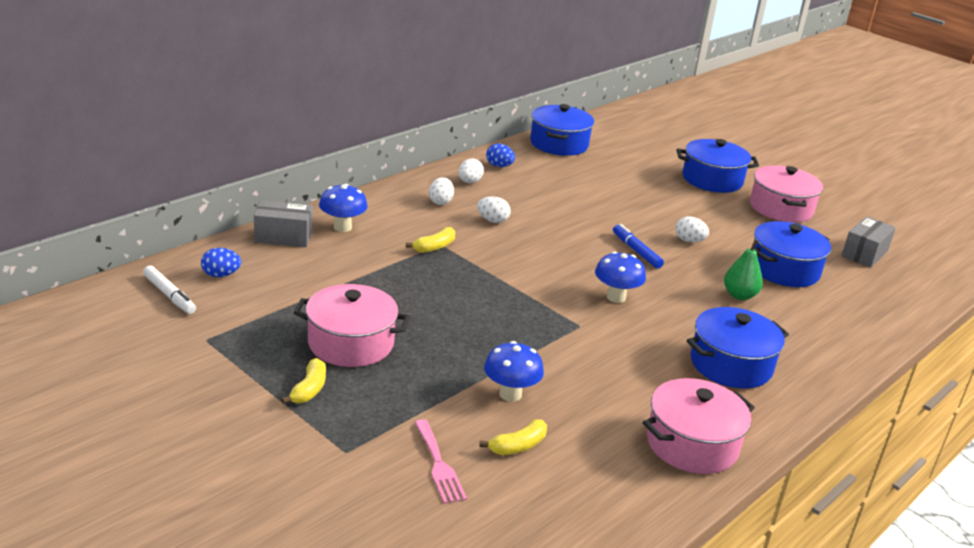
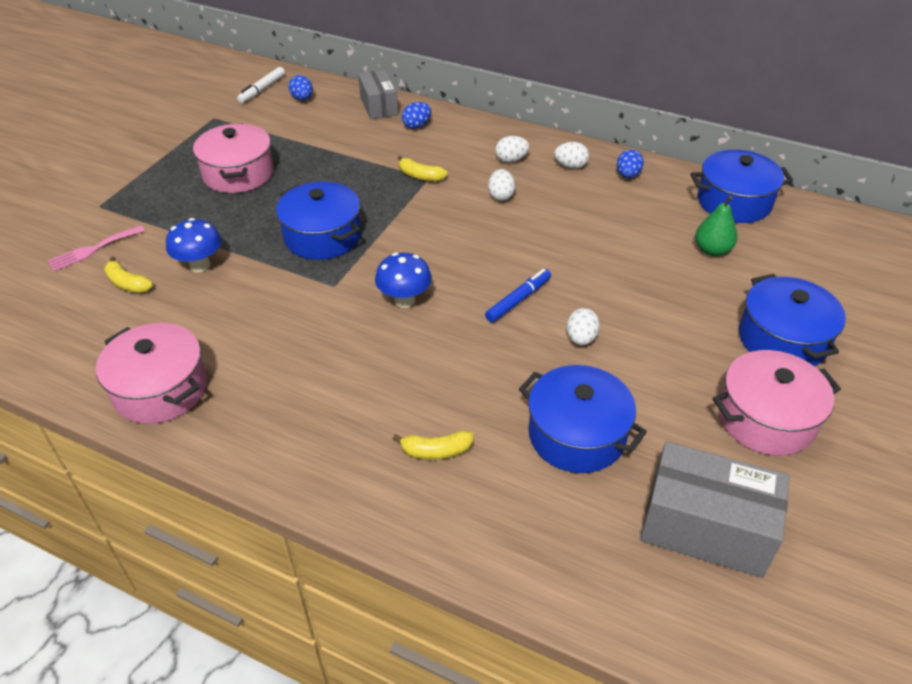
camera: 75 degrees right, 15 degrees up
(309, 389) = (169, 172): yellow banana -> yellow banana (436, 451)
(342, 227) = (417, 126): blue mushroom -> blue egg
(731, 365) = (316, 404): blue pot -> blue pot (322, 236)
(739, 295) = (476, 397): green pear -> green pear (712, 250)
(864, 253) = (705, 527): grey box -> grey box, size x1.57

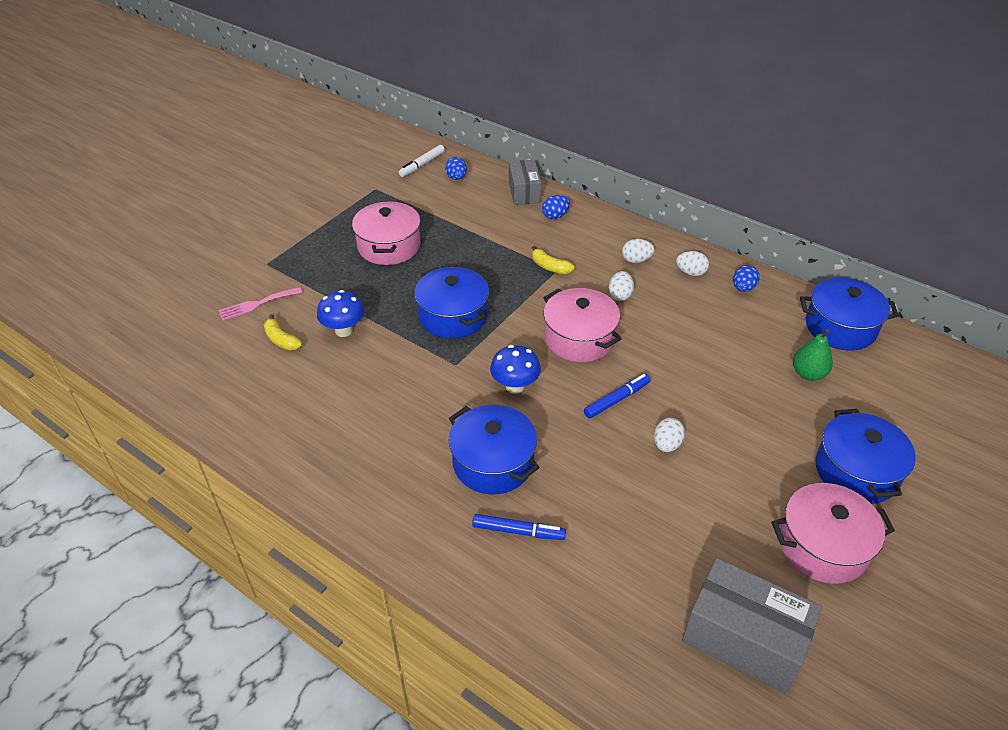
camera: 10 degrees right, 0 degrees up
(160, 389) = (295, 441): pink pot -> pink pot (579, 338)
(436, 451) = (518, 531): yellow banana -> blue marker
(577, 435) = (645, 535): blue pot -> blue pot (493, 463)

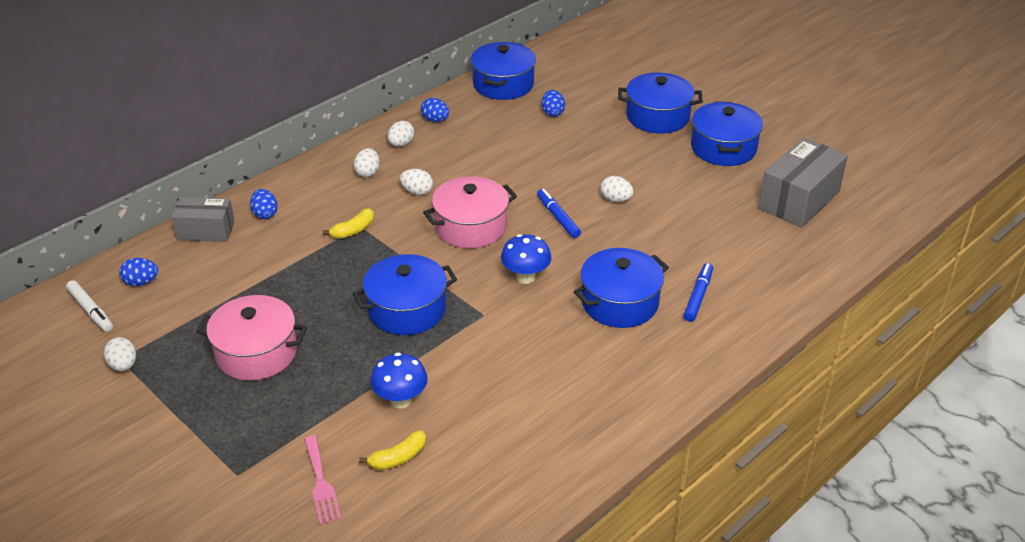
camera: 80 degrees left, 5 degrees down
(369, 191) = (123, 365): none -> white egg
(808, 374) = (552, 113): green pear -> blue egg
(822, 546) = (723, 148): pink pot -> blue pot

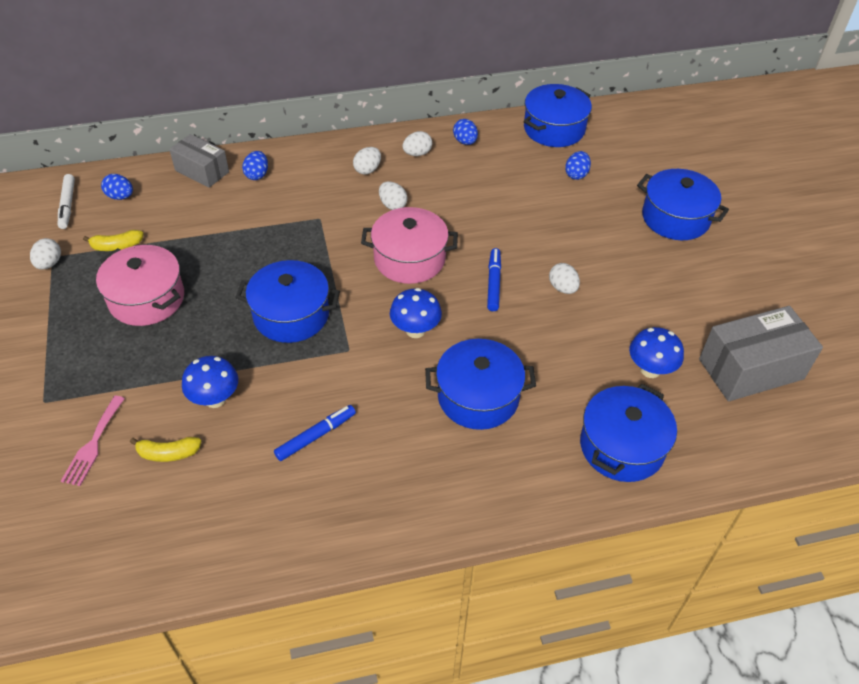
camera: 30 degrees right, 10 degrees up
(353, 230) = (311, 219): yellow banana -> yellow banana (116, 246)
(698, 296) = (558, 426): blue marker -> blue marker (316, 436)
(723, 148) = (716, 278): blue pot -> blue pot (622, 446)
(730, 229) = (650, 370): none -> blue mushroom

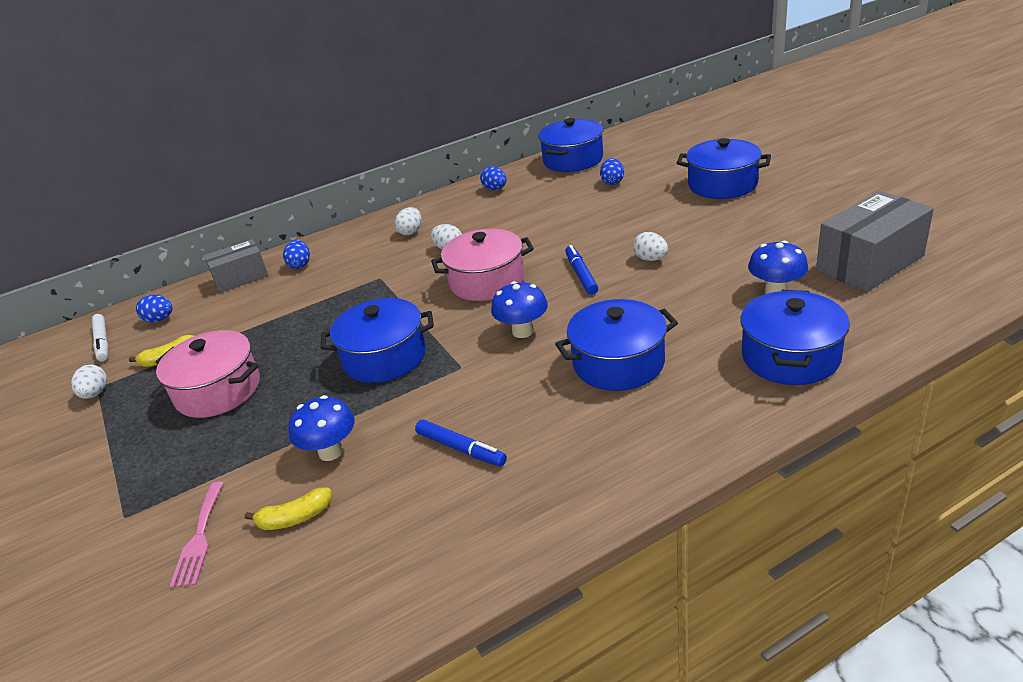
camera: 10 degrees left, 15 degrees down
(202, 171) = (241, 278): grey box -> grey box turned 45 degrees counterclockwise
(316, 436) = (461, 448): blue marker -> blue marker turned 90 degrees clockwise
(417, 153) = (453, 208): white egg -> none

